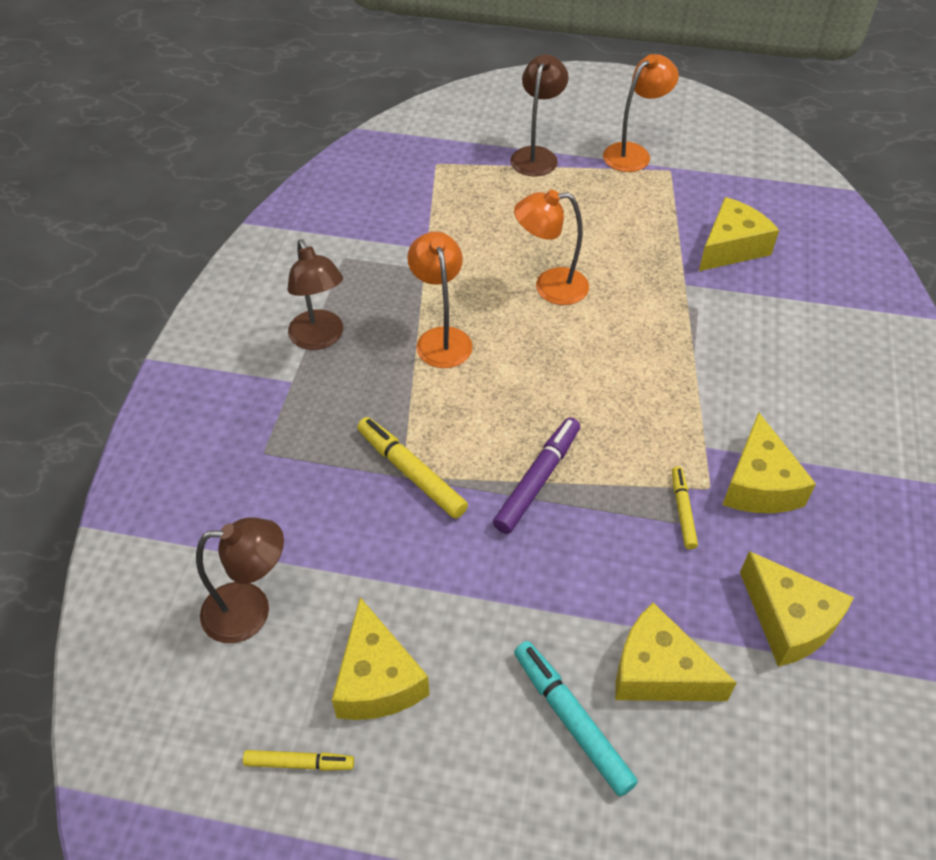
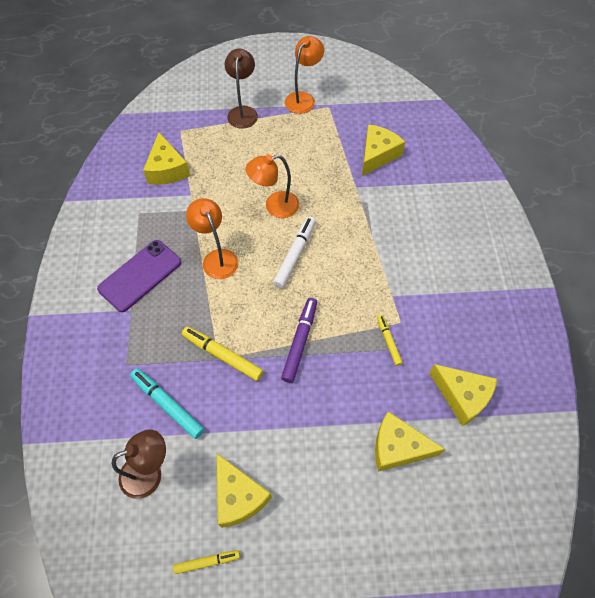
camera: 15 degrees left, 10 degrees up
(320, 339) = (140, 275): brown lamp -> purple phone
(563, 358) = (295, 255): none -> white marker
(571, 720) = (356, 491): turquoise marker -> turquoise marker (167, 404)
(759, 484) = (428, 313): yellow cheese -> yellow cheese (167, 169)

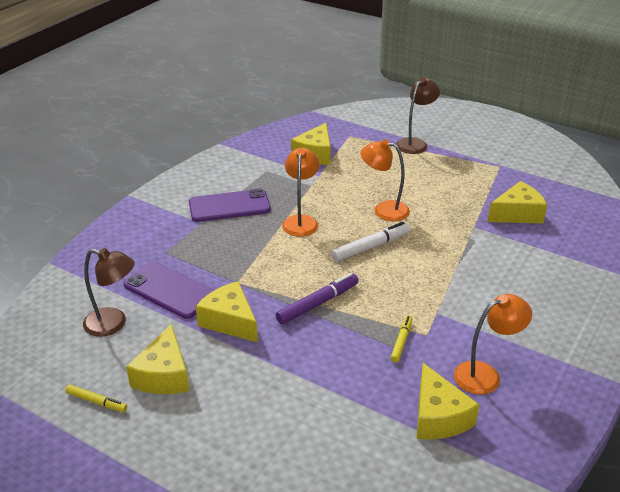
camera: 35 degrees right, 25 degrees down
(167, 404) = (169, 290): turquoise marker -> purple phone
(222, 355) = (243, 281): yellow marker -> none
(303, 98) = (480, 153): orange lamp -> orange lamp (485, 375)
(398, 447) = (335, 419): yellow cheese -> yellow cheese (230, 321)

